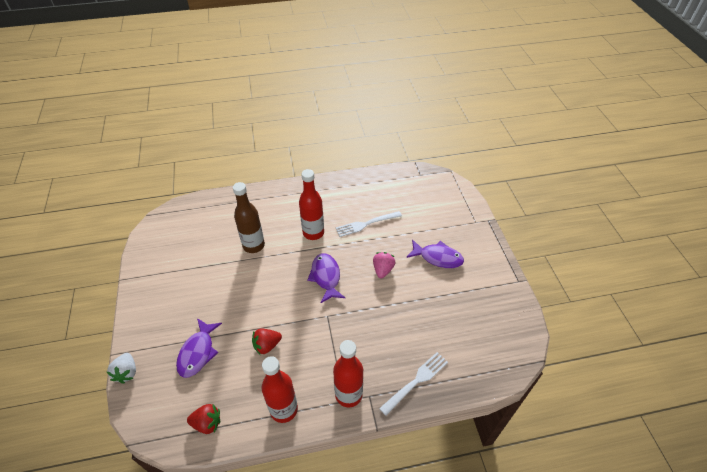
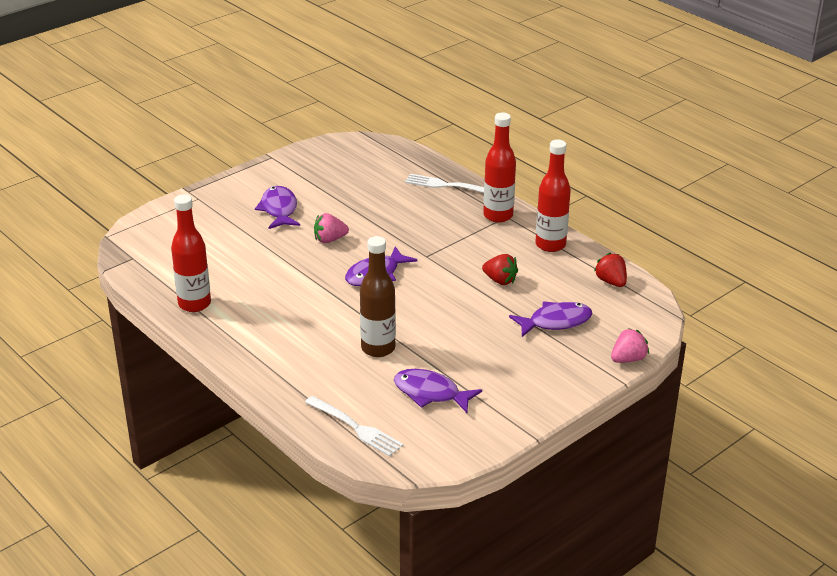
camera: 120 degrees left, 15 degrees down
(127, 372) = (628, 359): white strawberry -> pink strawberry
(197, 251) = (431, 393): none -> purple fish
(313, 233) = (314, 308): red bottle -> red bottle (194, 304)
(366, 224) = (264, 273): white fork -> white fork (356, 427)

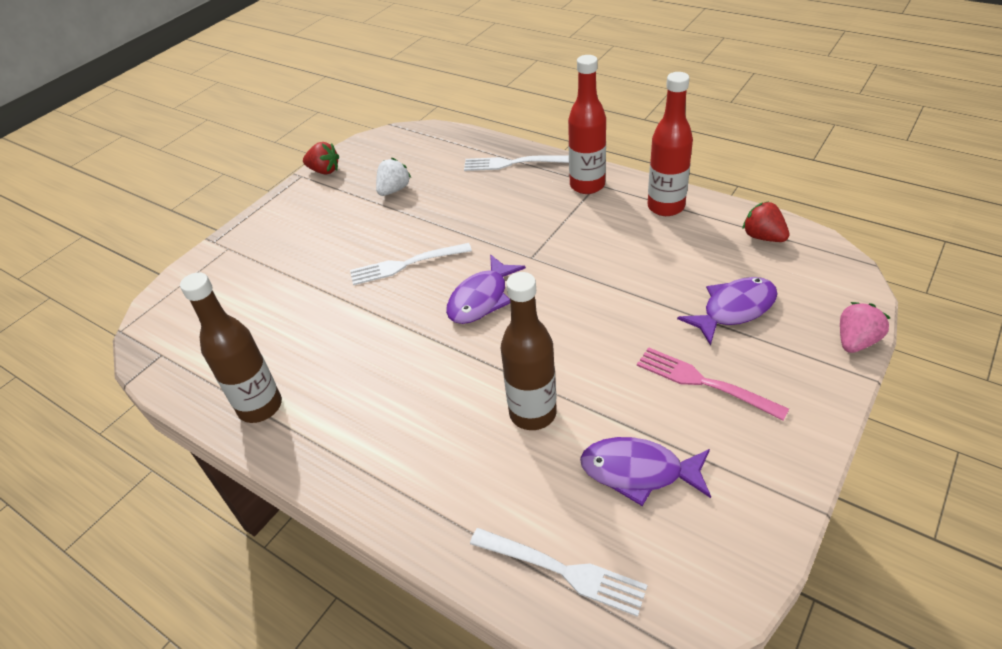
camera: 10 degrees left, 10 degrees up
(194, 304) = (260, 407): red bottle -> brown bottle
(279, 209) = (331, 239): purple fish -> none
(330, 240) = (406, 264): pink strawberry -> white fork
(342, 184) = (394, 190): none -> white strawberry
(500, 280) = (635, 268): red strawberry -> red strawberry (324, 171)
(505, 358) = (704, 382): none -> pink fork

